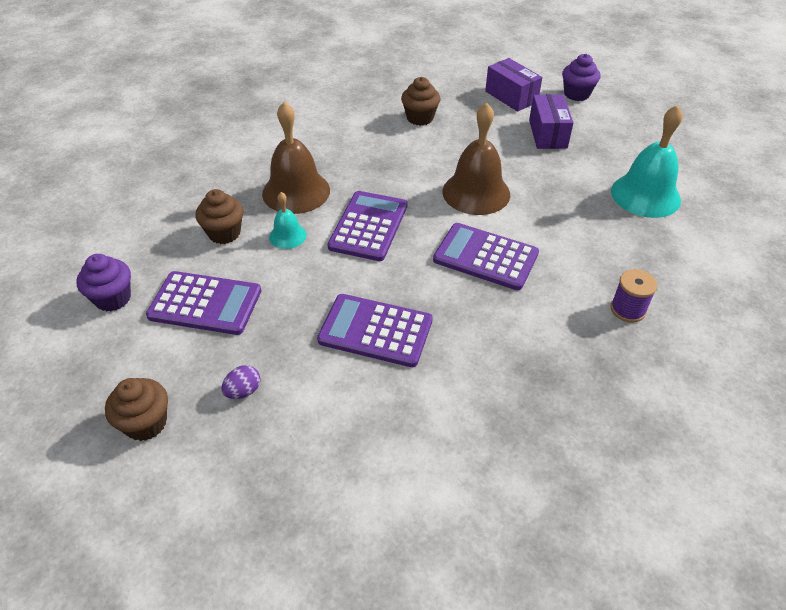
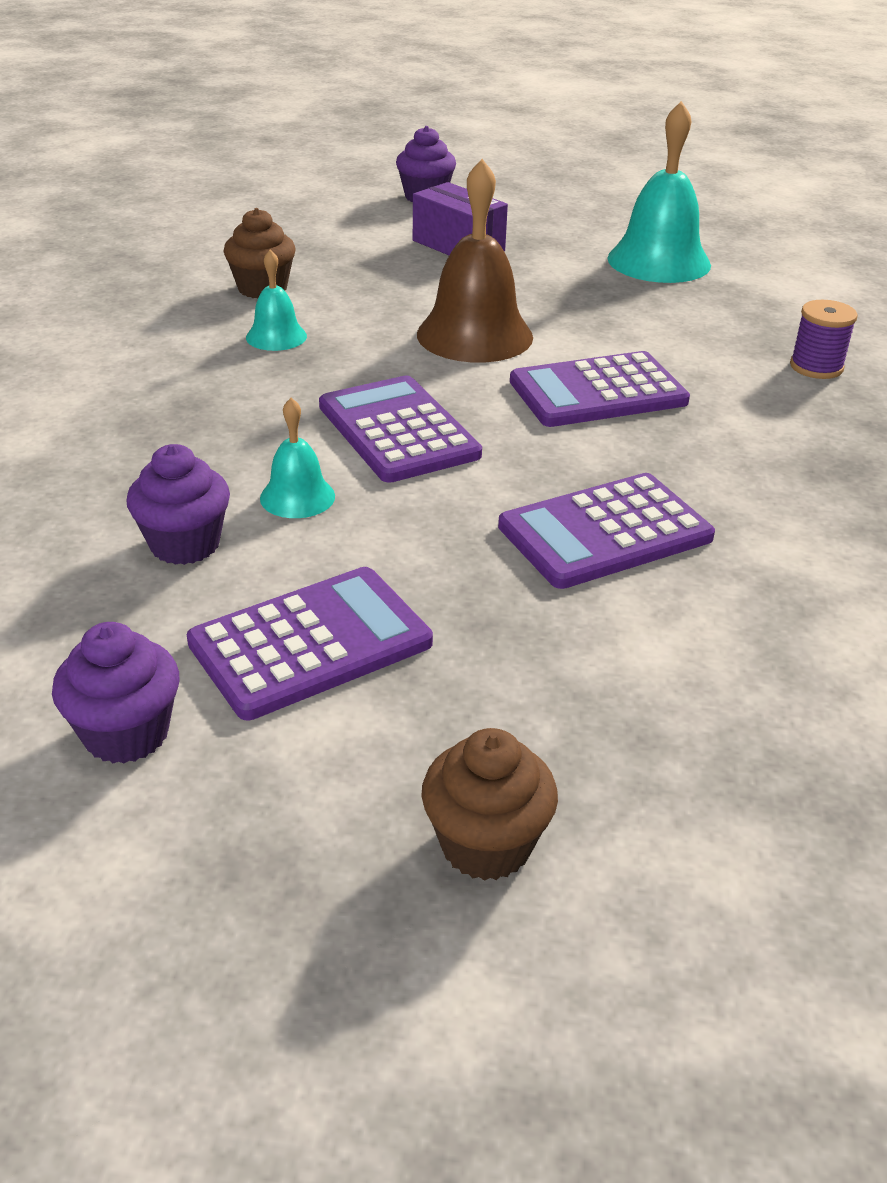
camera: 45 degrees left, 10 degrees down
(224, 233) = (185, 544): brown cupcake -> purple cupcake
(243, 391) = (557, 704): purple egg -> none
(296, 191) = (217, 441): brown bell -> none
(389, 148) = (276, 336): none -> turquoise bell
(511, 96) = (349, 225): purple box -> none

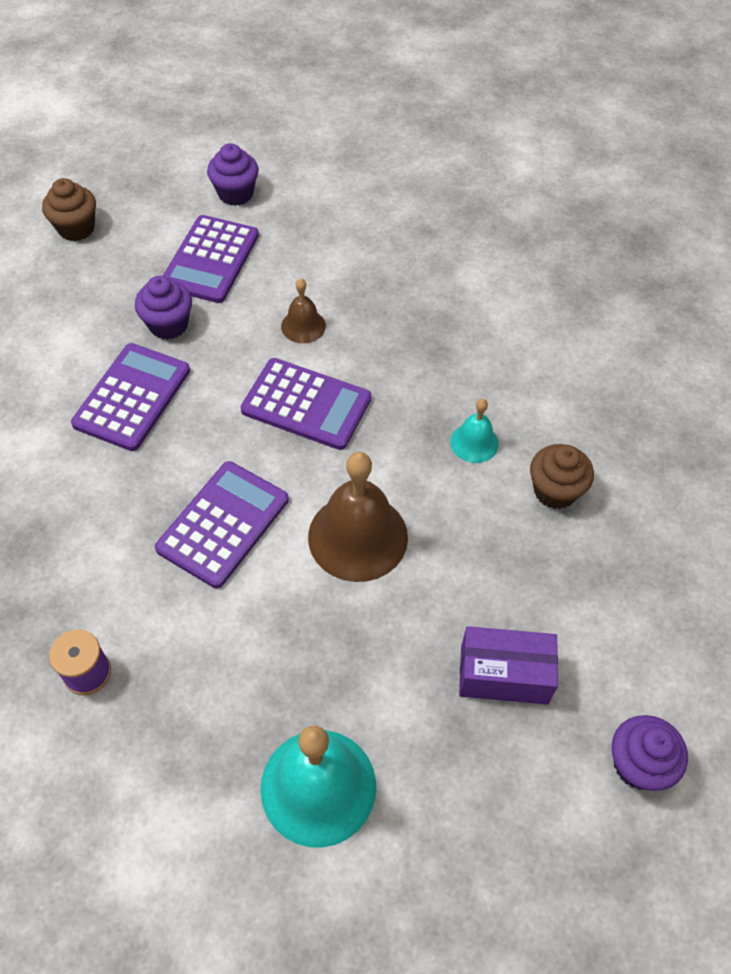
camera: 140 degrees right, 20 degrees up
(185, 544) = (318, 271): purple cupcake -> purple cupcake (168, 325)
(297, 497) = (303, 326): turquoise bell -> brown bell

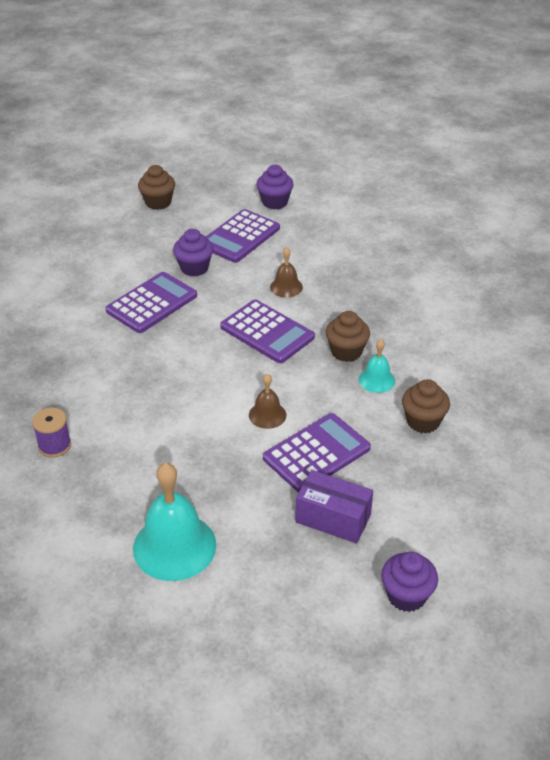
camera: 20 degrees right, 15 degrees down
(223, 524) = (179, 386): purple calculator -> purple calculator (317, 453)
(358, 537) = (267, 415): brown bell -> brown bell, size x0.51
(419, 409) = (346, 352): none -> brown cupcake

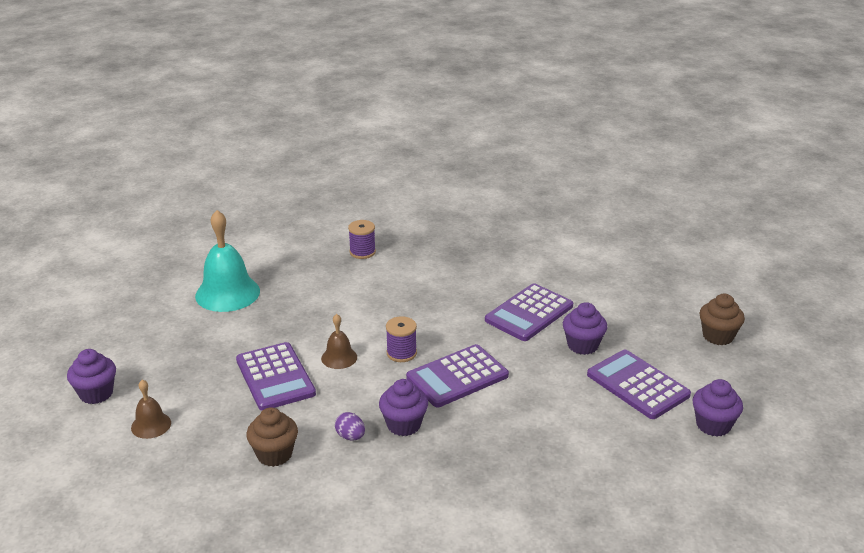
camera: 105 degrees right, 10 degrees down
(152, 303) = (529, 313): purple calculator -> purple calculator turned 75 degrees clockwise
(244, 373) = (401, 353): none -> purple spool
(286, 287) = (531, 403): brown bell -> brown bell (151, 425)
(333, 518) = (198, 372): purple box -> none
(346, 352) = (403, 425): brown cupcake -> purple cupcake
(377, 380) = (350, 436): turquoise bell -> purple egg

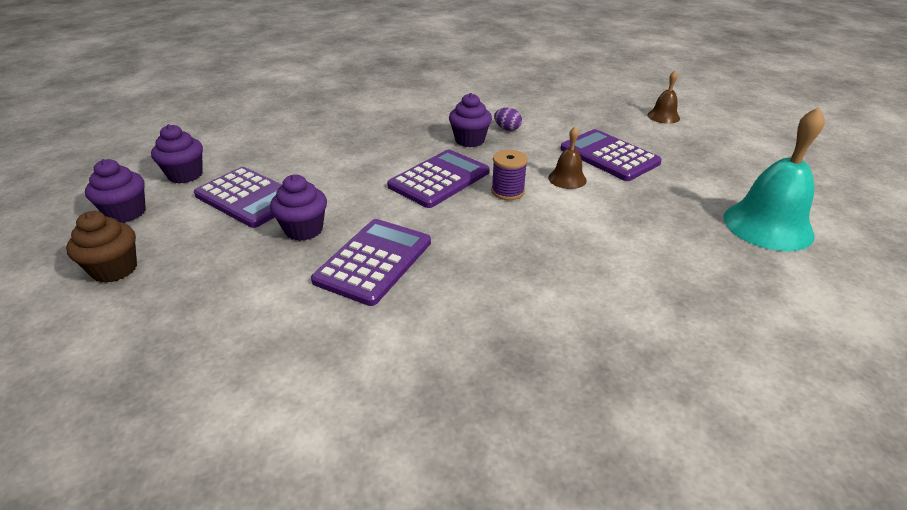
camera: 165 degrees right, 5 degrees up
(96, 393) = (735, 127): purple cupcake -> purple cupcake (126, 213)
(274, 454) = (554, 114): brown cupcake -> none
(362, 252) = (674, 328): purple spool -> none

